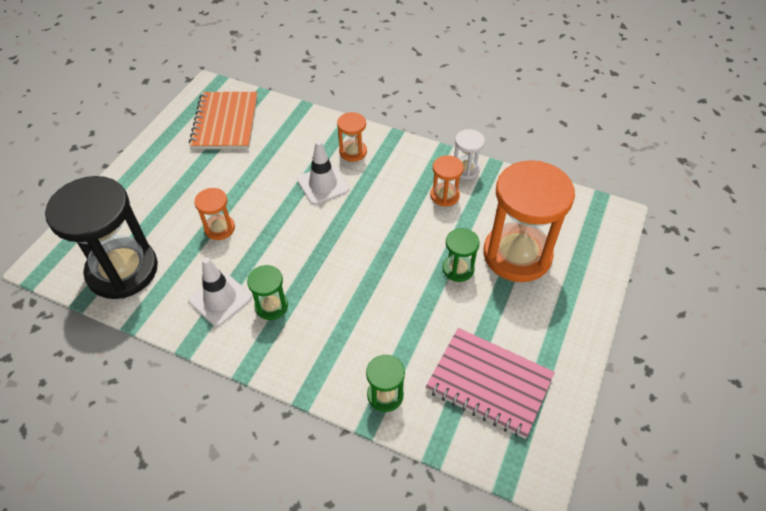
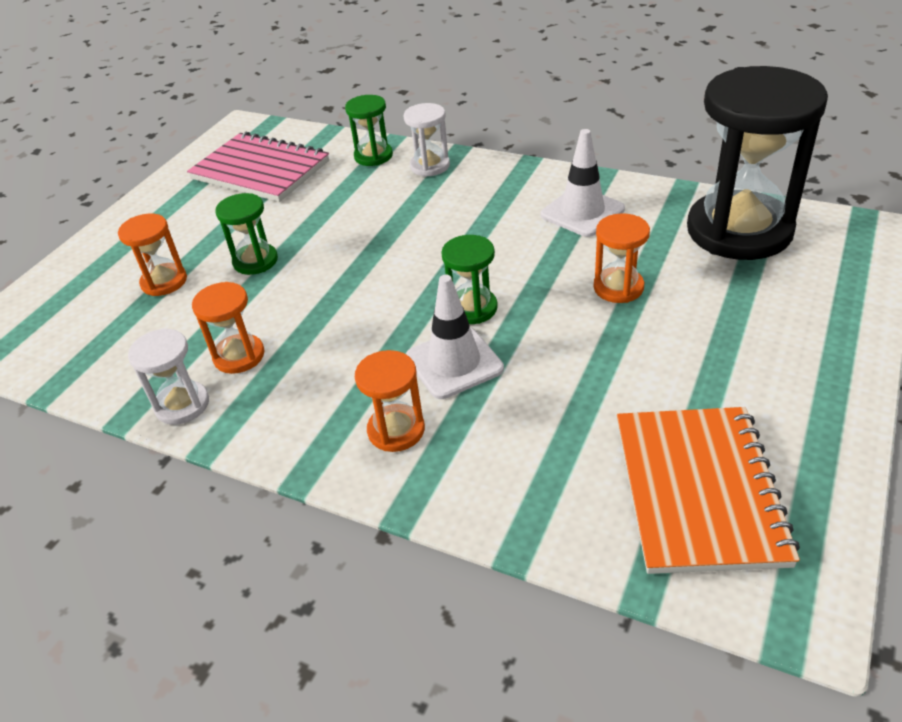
camera: 175 degrees left, 10 degrees down
(271, 306) = (511, 210): green hourglass -> green hourglass (472, 308)
(332, 372) = (430, 166): none -> white hourglass
(517, 255) = (164, 282): orange hourglass -> orange hourglass, size x0.46

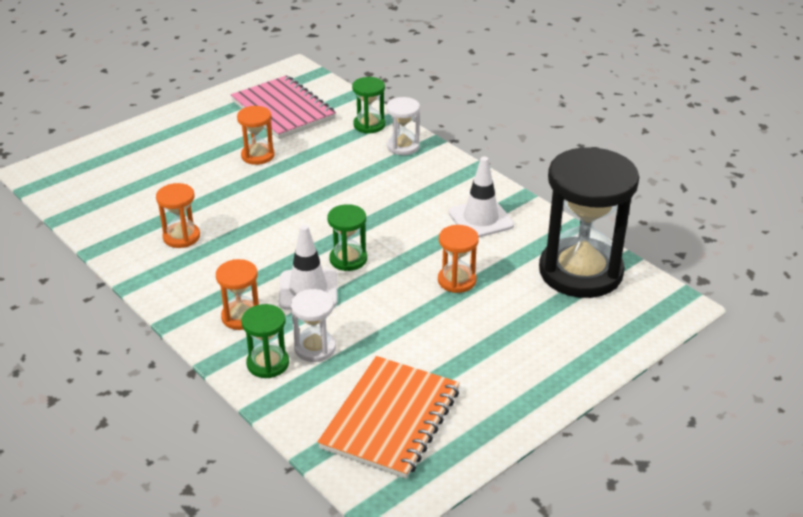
camera: 20 degrees right, 5 degrees down
(164, 282) = (168, 171): orange hourglass -> orange hourglass (258, 155)
(182, 405) = (129, 255): white hourglass -> white hourglass (315, 348)
(255, 261) = (234, 177): green hourglass -> green hourglass (268, 363)

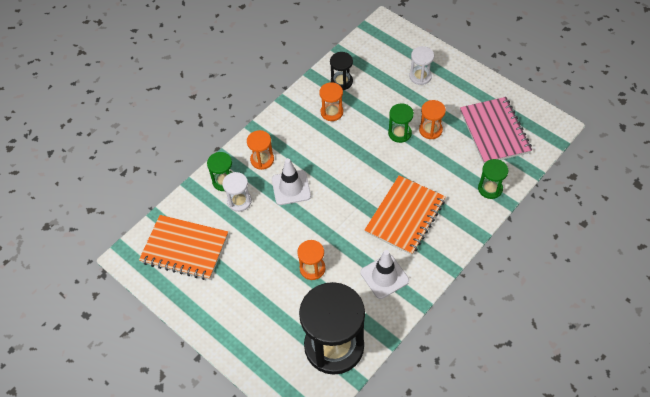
camera: 85 degrees right, 20 degrees up
(126, 222) = (341, 81): none -> black hourglass
(283, 110) = (494, 131): pink notebook -> pink notebook turned 60 degrees counterclockwise
(348, 259) = (324, 203): green hourglass -> green hourglass (399, 133)
(391, 192) = (405, 216): none -> orange notebook
(403, 146) = (466, 215): white hourglass -> white hourglass (420, 76)

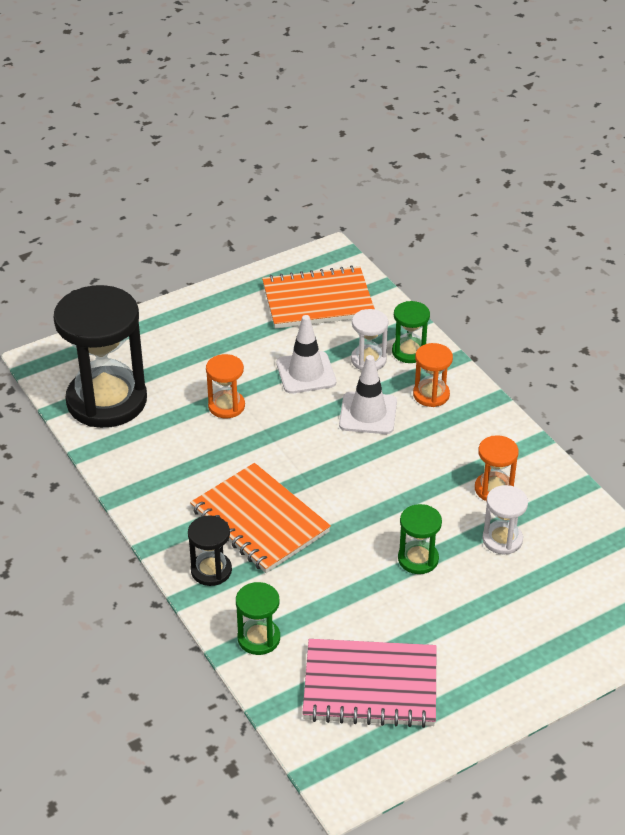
camera: 105 degrees right, 15 degrees down
(185, 249) = (317, 301): orange notebook -> orange notebook turned 45 degrees clockwise
(341, 81) = (556, 516): black hourglass -> black hourglass (211, 570)
(384, 276) = (175, 472): white traffic cone -> white traffic cone (306, 373)
(420, 76) = (534, 623): white hourglass -> white hourglass (502, 539)
(430, 130) = (409, 600): orange hourglass -> none

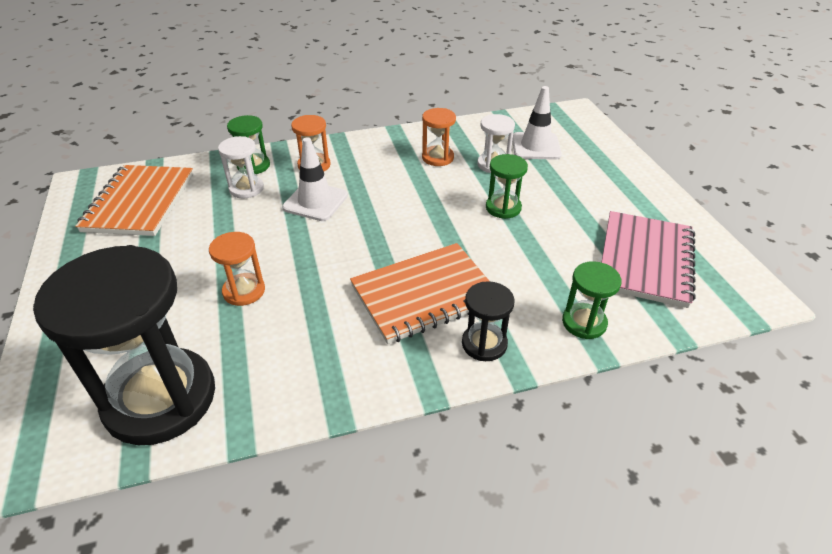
camera: 75 degrees left, 0 degrees up
(306, 373) = (235, 228): white traffic cone -> white traffic cone (536, 146)

